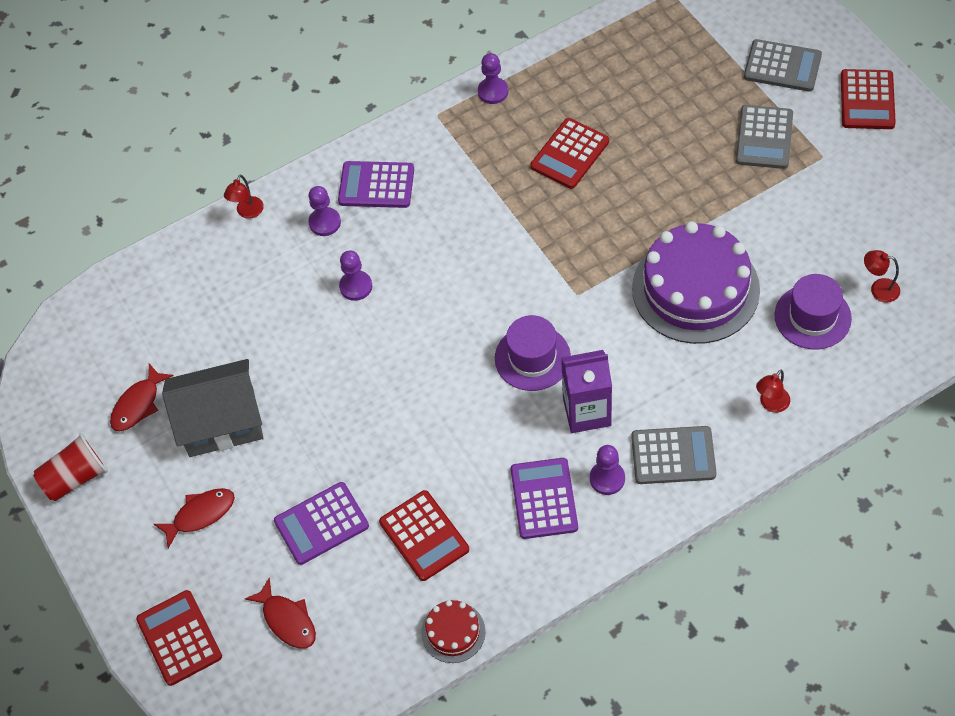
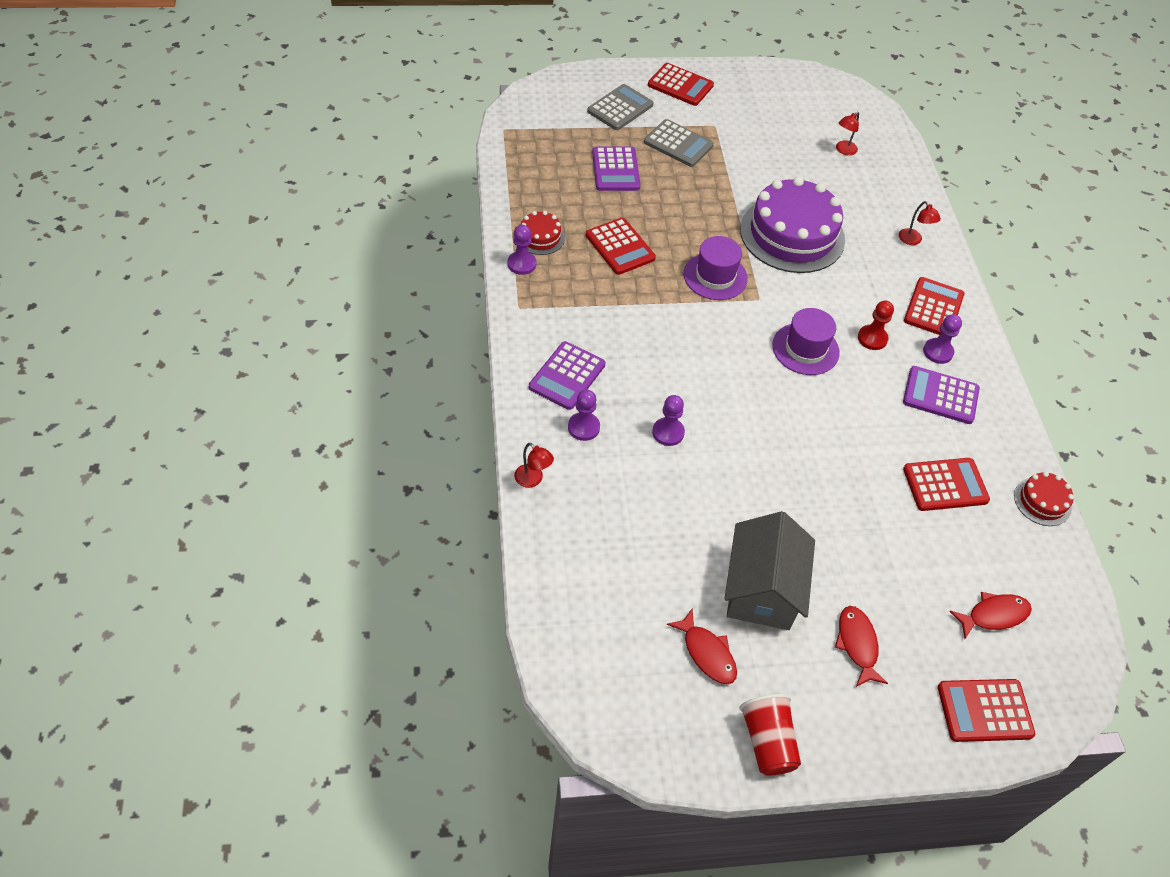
camera: 75 degrees left, 5 degrees down
(321, 523) = (905, 552): purple calculator -> purple calculator (615, 170)
(538, 89) = (540, 237): none -> red cake
(587, 412) = (872, 338): purple carton -> red pawn
(673, 456) = (933, 308): grey calculator -> red calculator
(812, 317) = (849, 189): purple hat -> purple hat (715, 276)

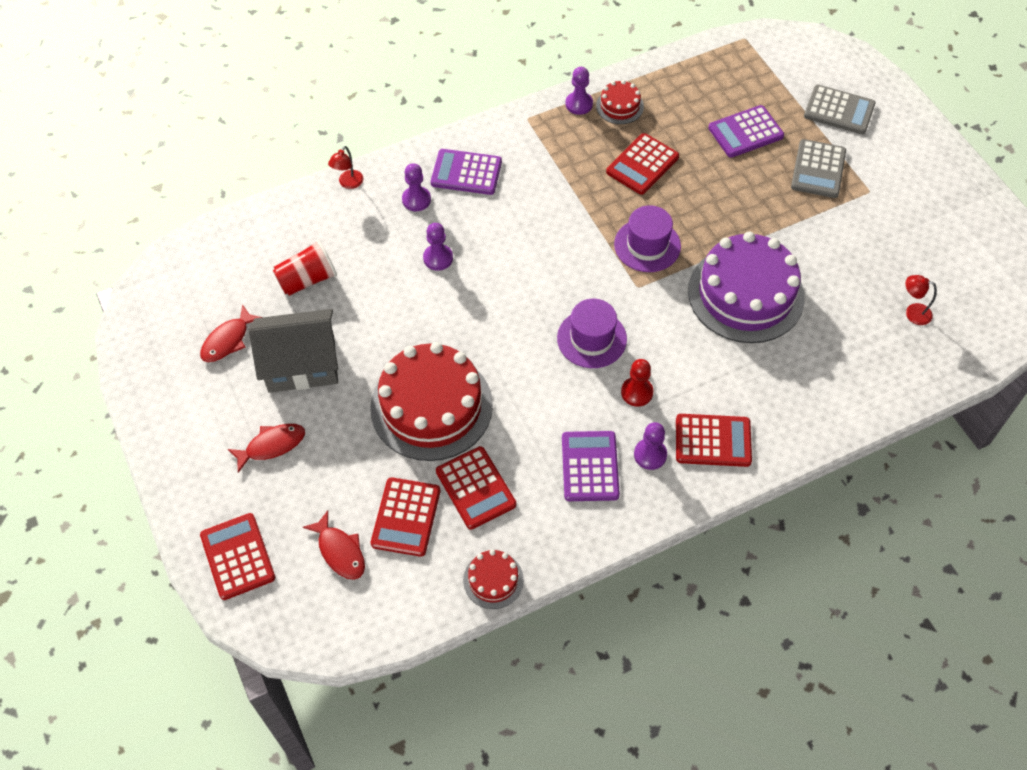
camera: 75 degrees right, 5 degrees up
(680, 85) = (913, 147): red calculator -> red calculator (406, 517)
(767, 742) = (162, 399): red cup -> red cup (307, 280)
(846, 492) = (431, 406): none -> red cake
(913, 240) = (807, 404): red lamp -> none

